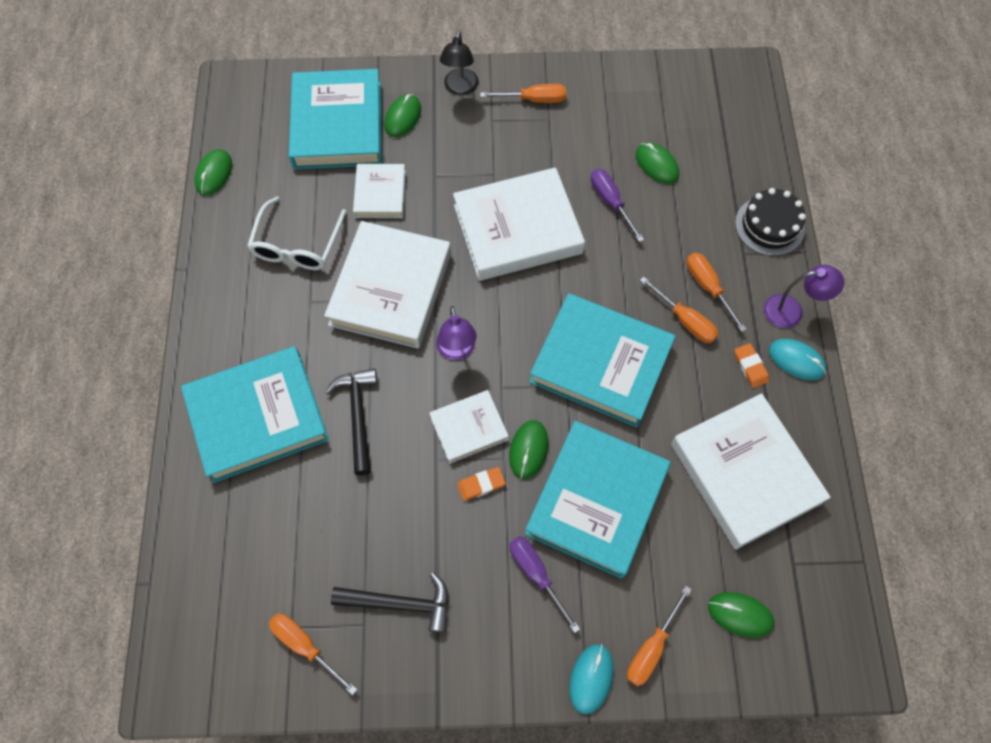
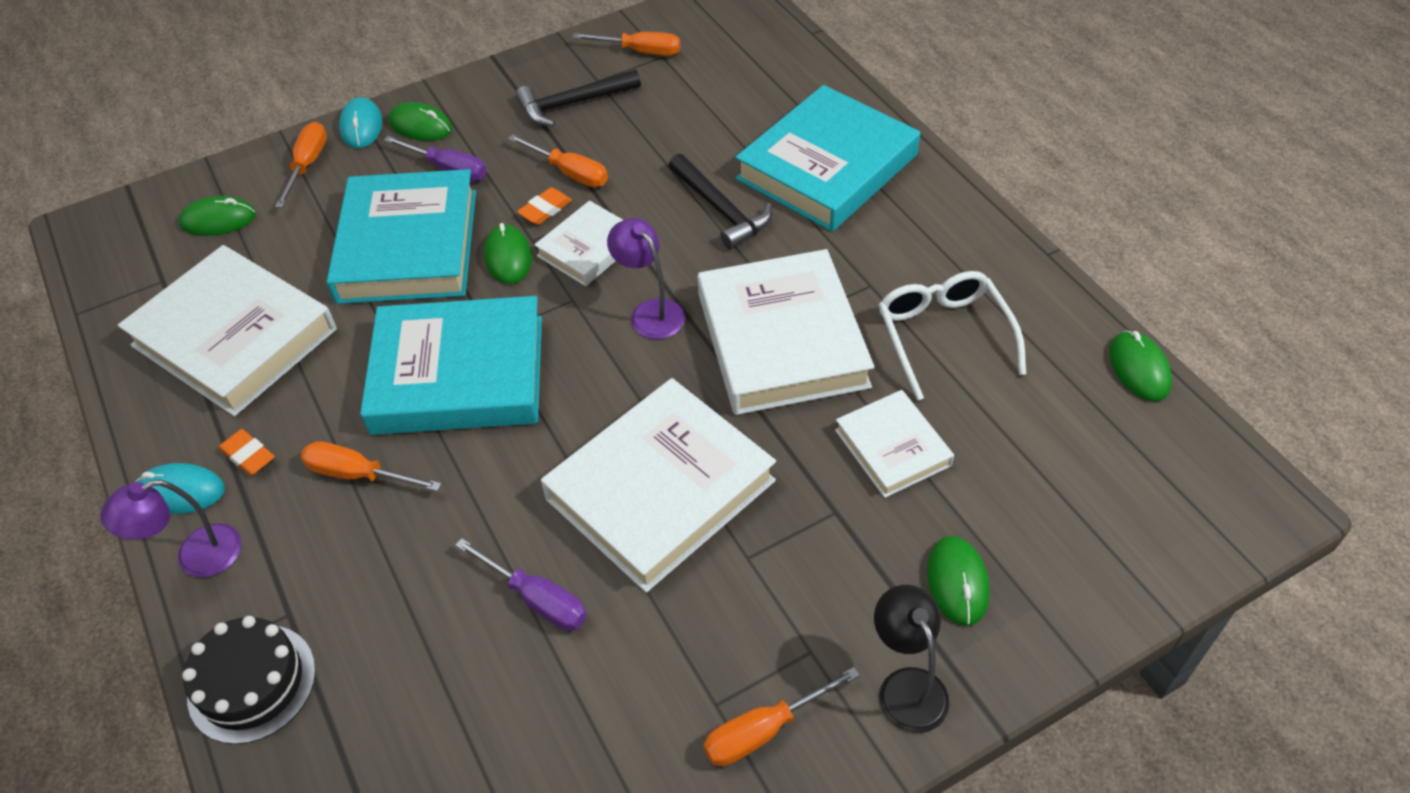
camera: 155 degrees right, 15 degrees down
(337, 125) = (1044, 519): turquoise book -> none
(657, 165) = (483, 705): green mouse -> green mouse (420, 126)
(708, 287) = (335, 535): orange screwdriver -> orange screwdriver (570, 173)

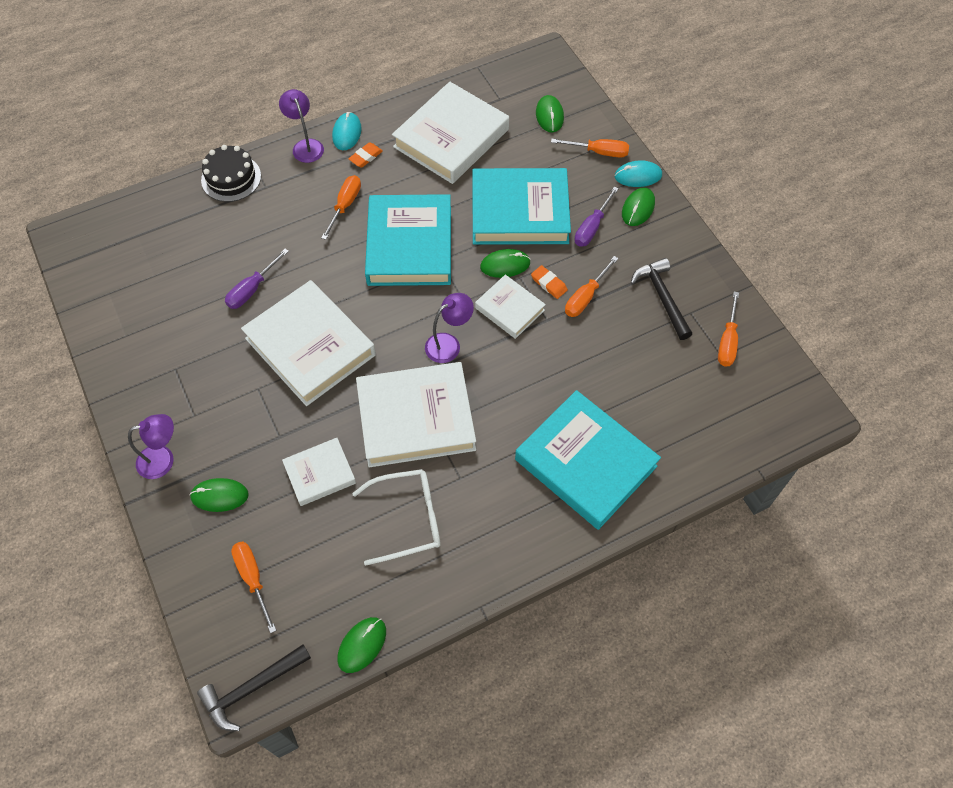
camera: 90 degrees right, 10 degrees up
(721, 209) = (543, 389): black hammer -> black hammer (252, 688)
(764, 730) = (155, 389): orange screwdriver -> orange screwdriver (253, 578)
(906, 686) = (163, 459): black lamp -> purple lamp
(1139, 368) = (362, 645): green mouse -> green mouse turned 45 degrees counterclockwise

